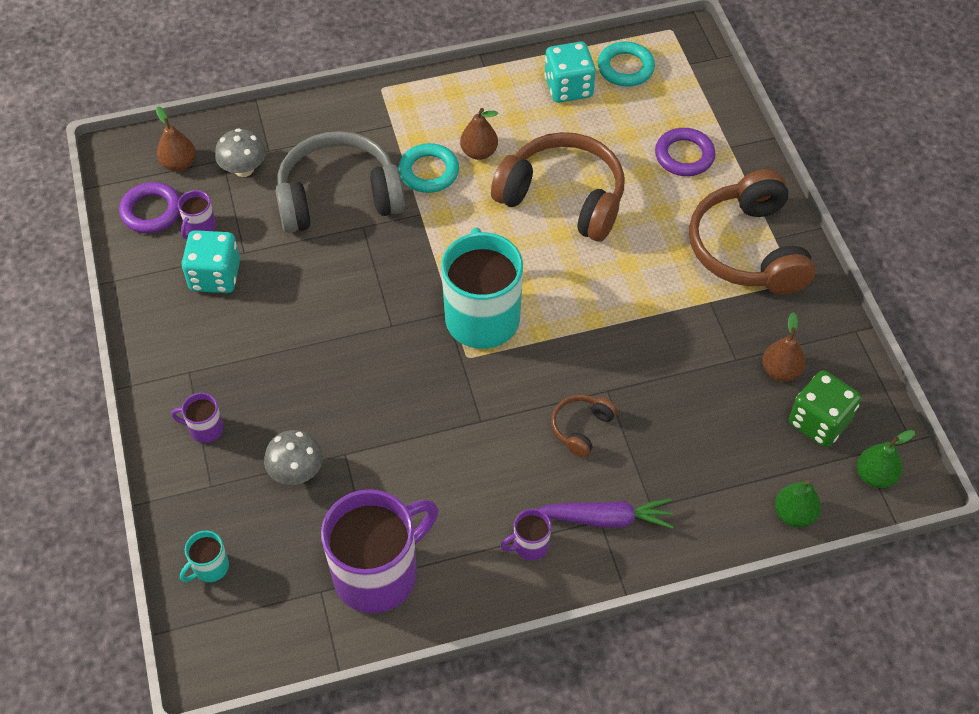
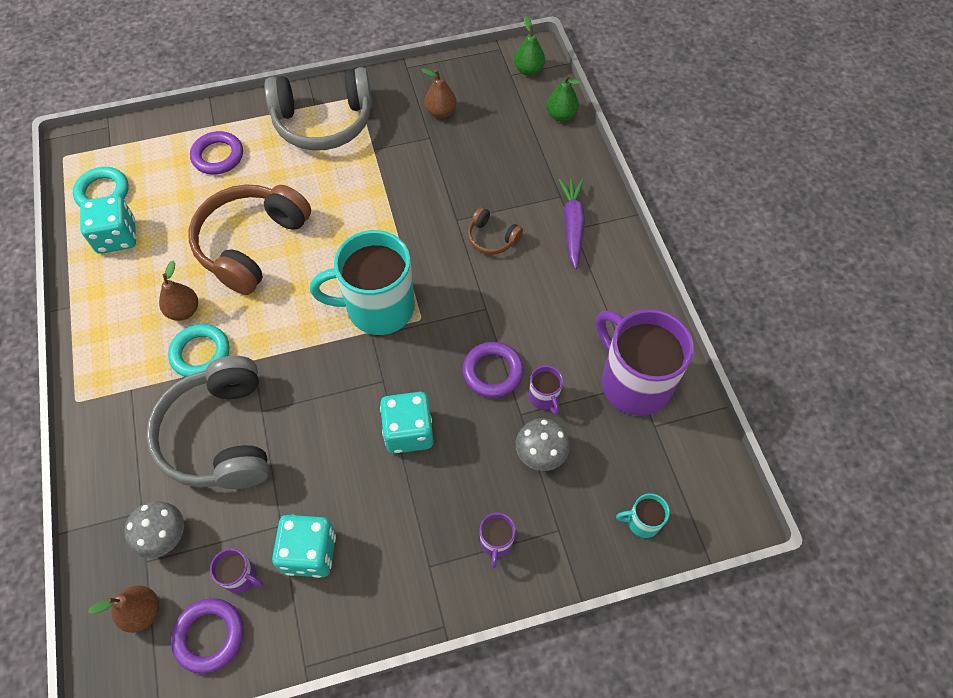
camera: 90 degrees left, 5 degrees up
(210, 567) = (642, 522): turquoise mug -> turquoise mug turned 135 degrees clockwise
(331, 350) = (409, 432): none -> turquoise dice
(398, 427) = (492, 372): none -> purple ring
(529, 545) = (599, 275): purple mug -> purple mug (544, 397)
(748, 249) = (323, 122): brown headphones -> grey headphones
(819, 422) = (485, 95): green dice -> none

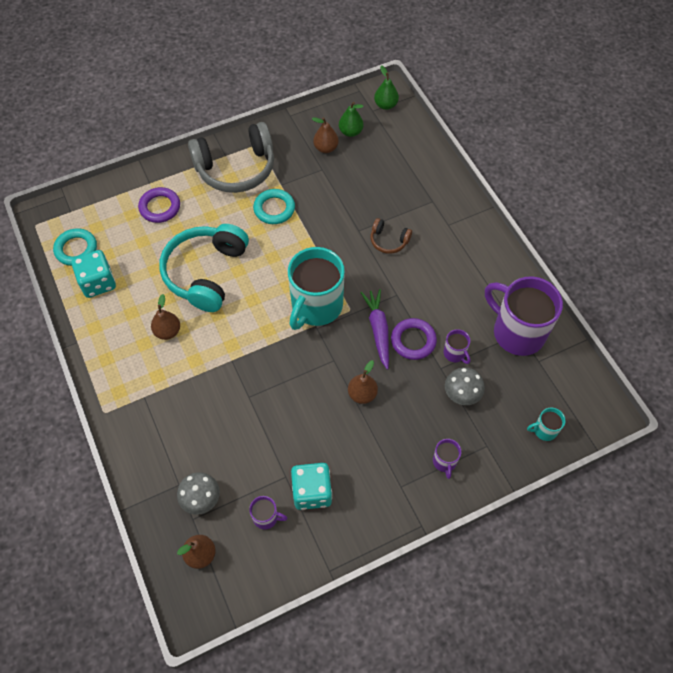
camera: 10 degrees left, 0 degrees up
(200, 353) = (190, 362): turquoise ring -> turquoise ring (274, 209)
(209, 636) = (254, 562): purple ring -> none
(220, 435) = (222, 419): grey headphones -> none
(251, 244) = (206, 273): brown headphones -> turquoise headphones
(378, 308) = (316, 306): turquoise mug -> turquoise mug turned 45 degrees counterclockwise
(409, 432) = (362, 394): turquoise dice -> brown pear
(561, 115) = (419, 138): green pear -> green pear (350, 132)
(572, 225) = (447, 222): purple carrot -> purple carrot (378, 330)

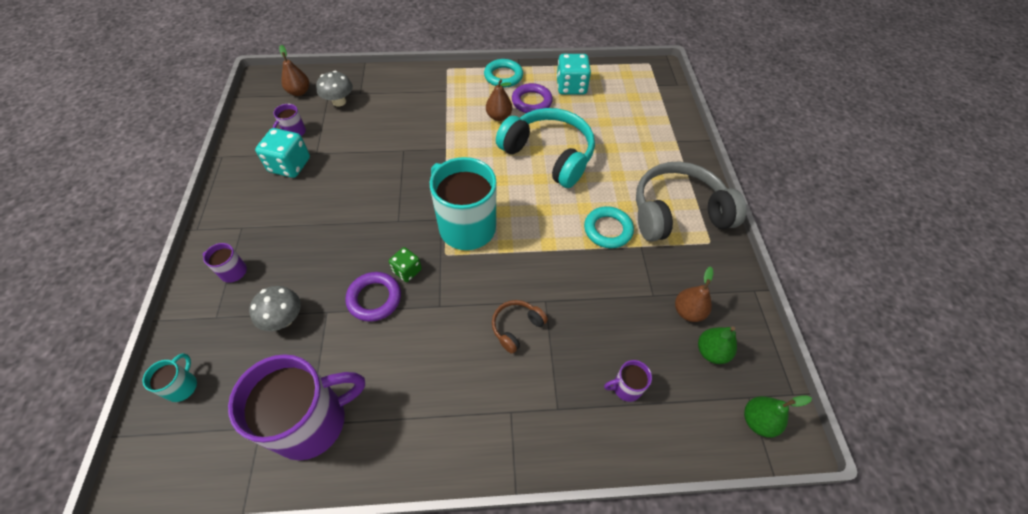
camera: 110 degrees right, 5 degrees down
(76, 249) = (613, 81): turquoise ring -> turquoise ring (503, 76)
(160, 207) = (642, 141): purple ring -> purple ring (531, 101)
(236, 168) = (678, 213): grey headphones -> grey headphones turned 75 degrees clockwise
(362, 394) = (348, 231): brown pear -> none
(378, 330) = (407, 270): purple carrot -> green dice
(455, 353) = (333, 334): purple mug -> purple mug (626, 387)

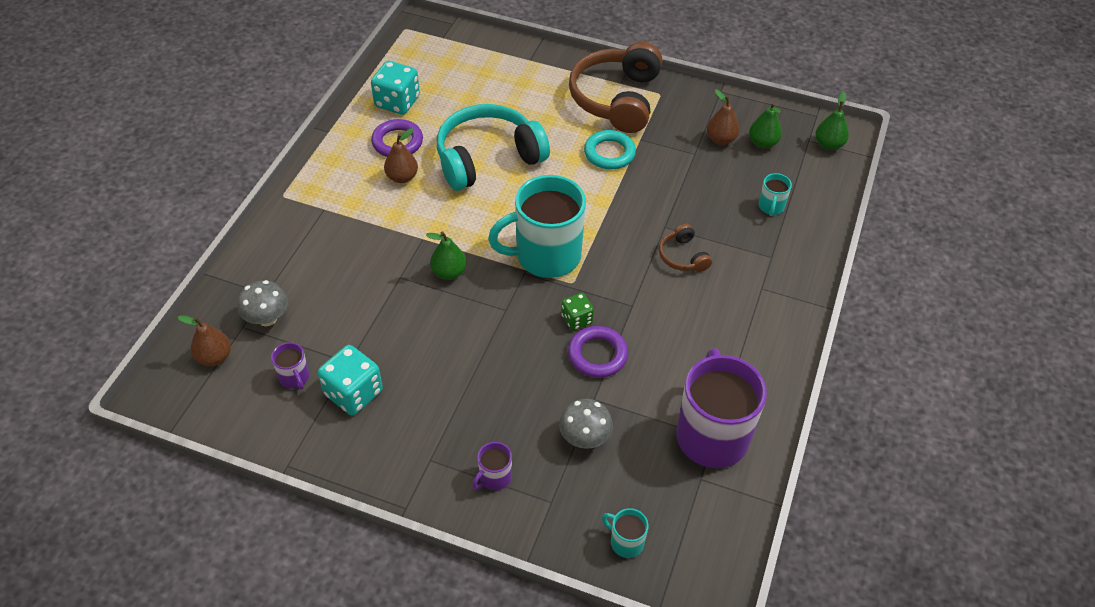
camera: 65 degrees left, 5 degrees down
(420, 174) = (449, 272): none -> green pear
(503, 76) = (336, 150): turquoise ring -> none
(626, 387) = (771, 207): purple mug -> turquoise mug
(678, 213) = (617, 99): grey headphones -> brown headphones

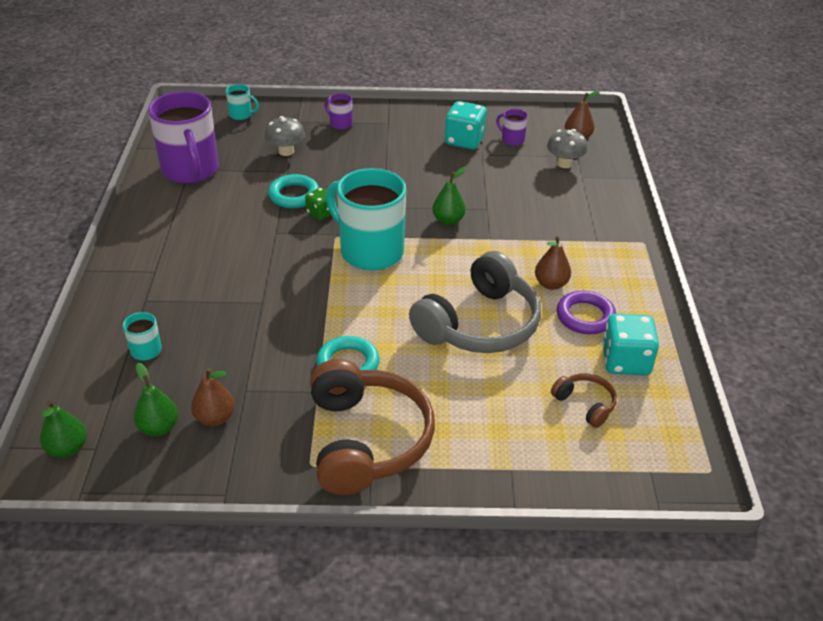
camera: 160 degrees right, 10 degrees down
(488, 158) = (479, 324): turquoise headphones -> grey headphones
(494, 477) = (340, 124): purple mug -> purple mug turned 75 degrees counterclockwise
(546, 256) = (370, 251): turquoise mug -> turquoise mug turned 105 degrees counterclockwise
(597, 355) = (294, 195): purple ring -> turquoise ring
(683, 256) = (237, 280): brown headphones -> brown headphones (585, 404)

